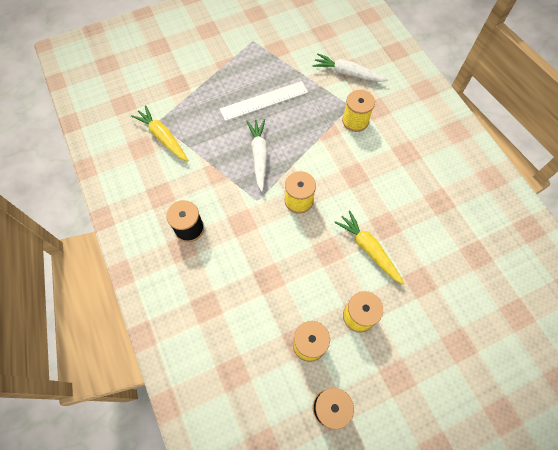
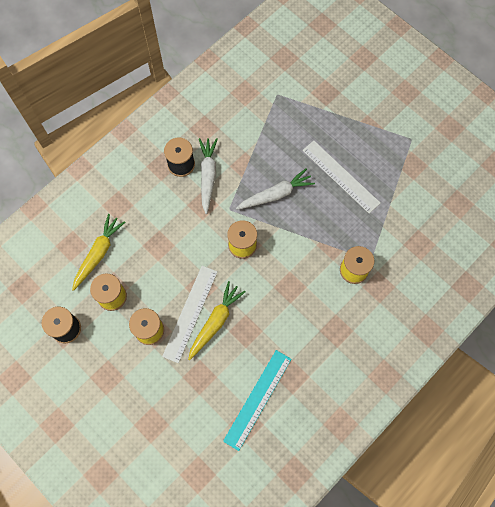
camera: 70 degrees right, 5 degrees up
(162, 137) = (262, 105): yellow carrot -> yellow carrot (98, 253)
(347, 73) = (411, 245): white carrot -> white carrot (208, 176)
(353, 270) = (190, 313): none -> white ruler
(454, 236) = (258, 399): none -> turquoise ruler

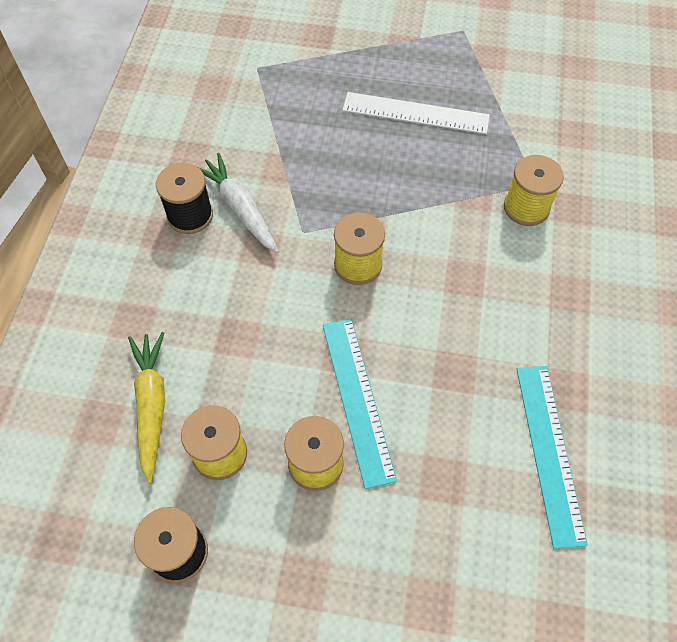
camera: 35 degrees left, 10 degrees down
(190, 313) = (358, 399): white ruler -> turquoise ruler
(215, 321) = (403, 387): yellow carrot -> none
(276, 194) = (351, 178): white carrot -> none

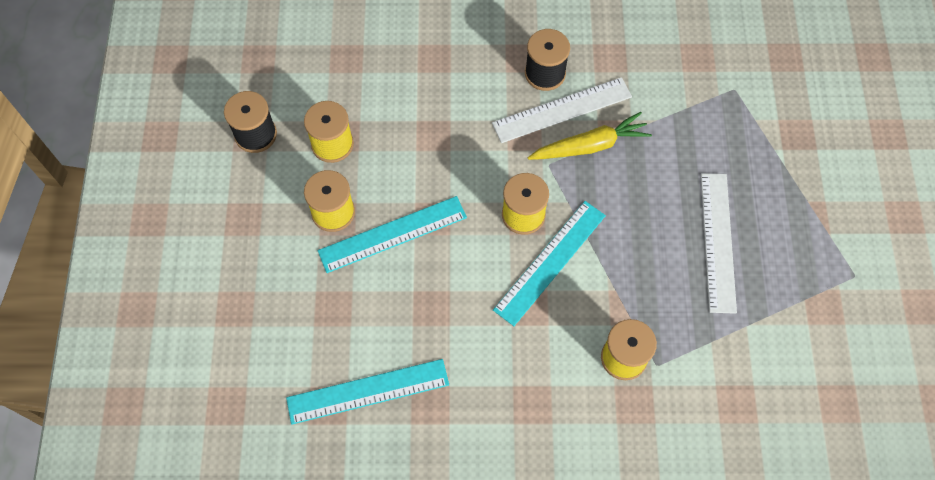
camera: 80 degrees right, 5 degrees up
(151, 405) = (364, 89): yellow carrot -> yellow carrot (590, 145)
(240, 208) = (562, 110): white carrot -> white ruler
(416, 250) = (550, 262): none -> turquoise ruler

